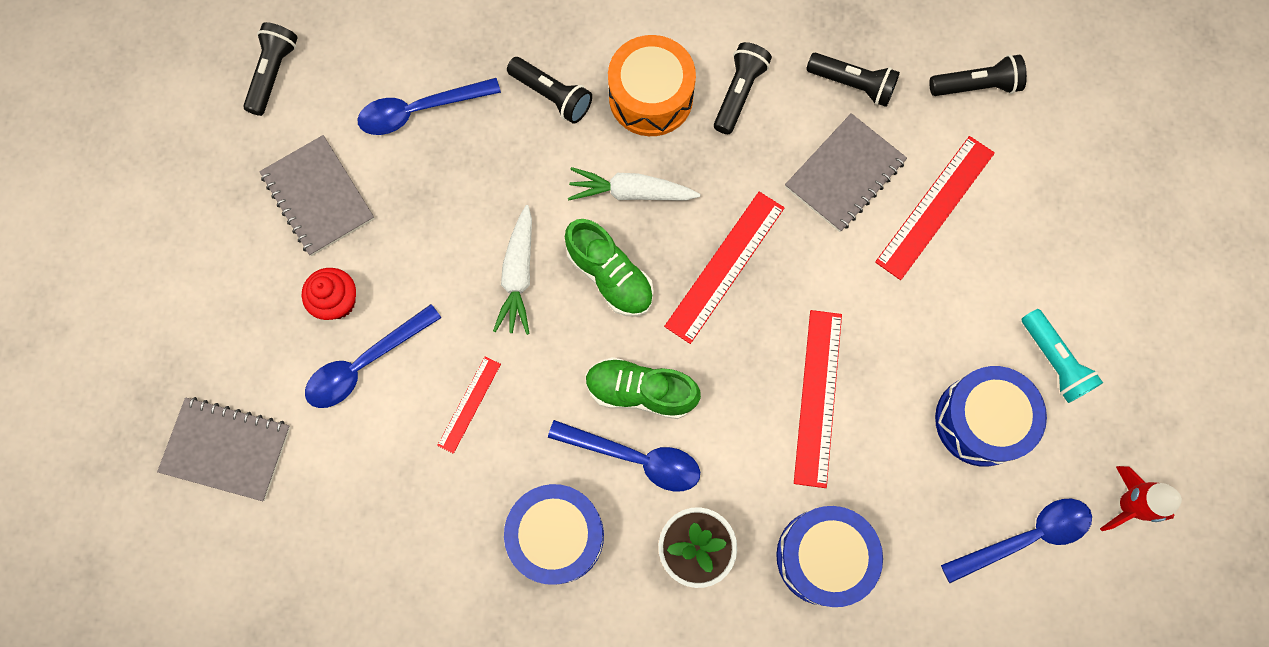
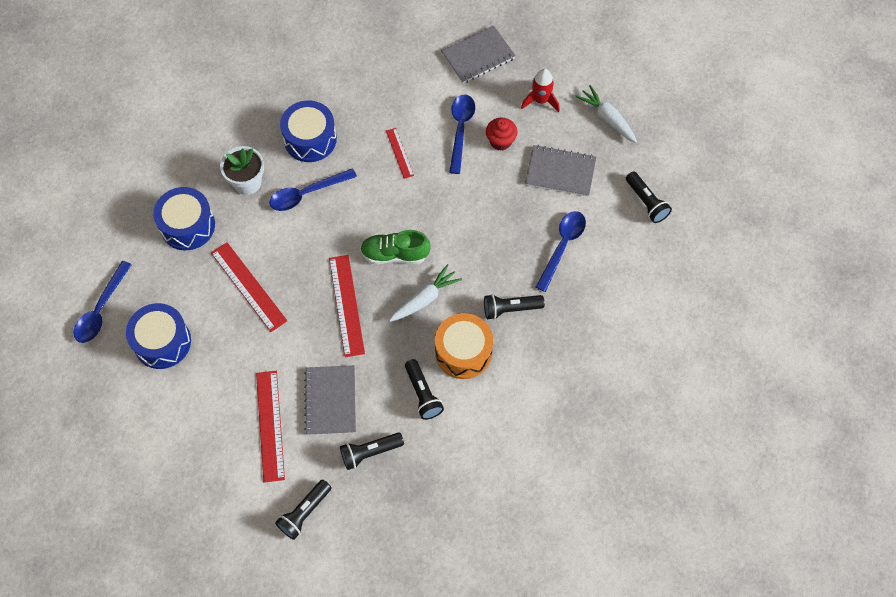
camera: 135 degrees right, 10 degrees down
(518, 275) = (436, 218): white carrot -> white carrot (607, 118)
(640, 392) = (331, 220): green shoe -> none
(1054, 361) = (148, 400): turquoise flashlight -> none
(1128, 504) = (61, 365): red rocket -> red rocket (540, 101)

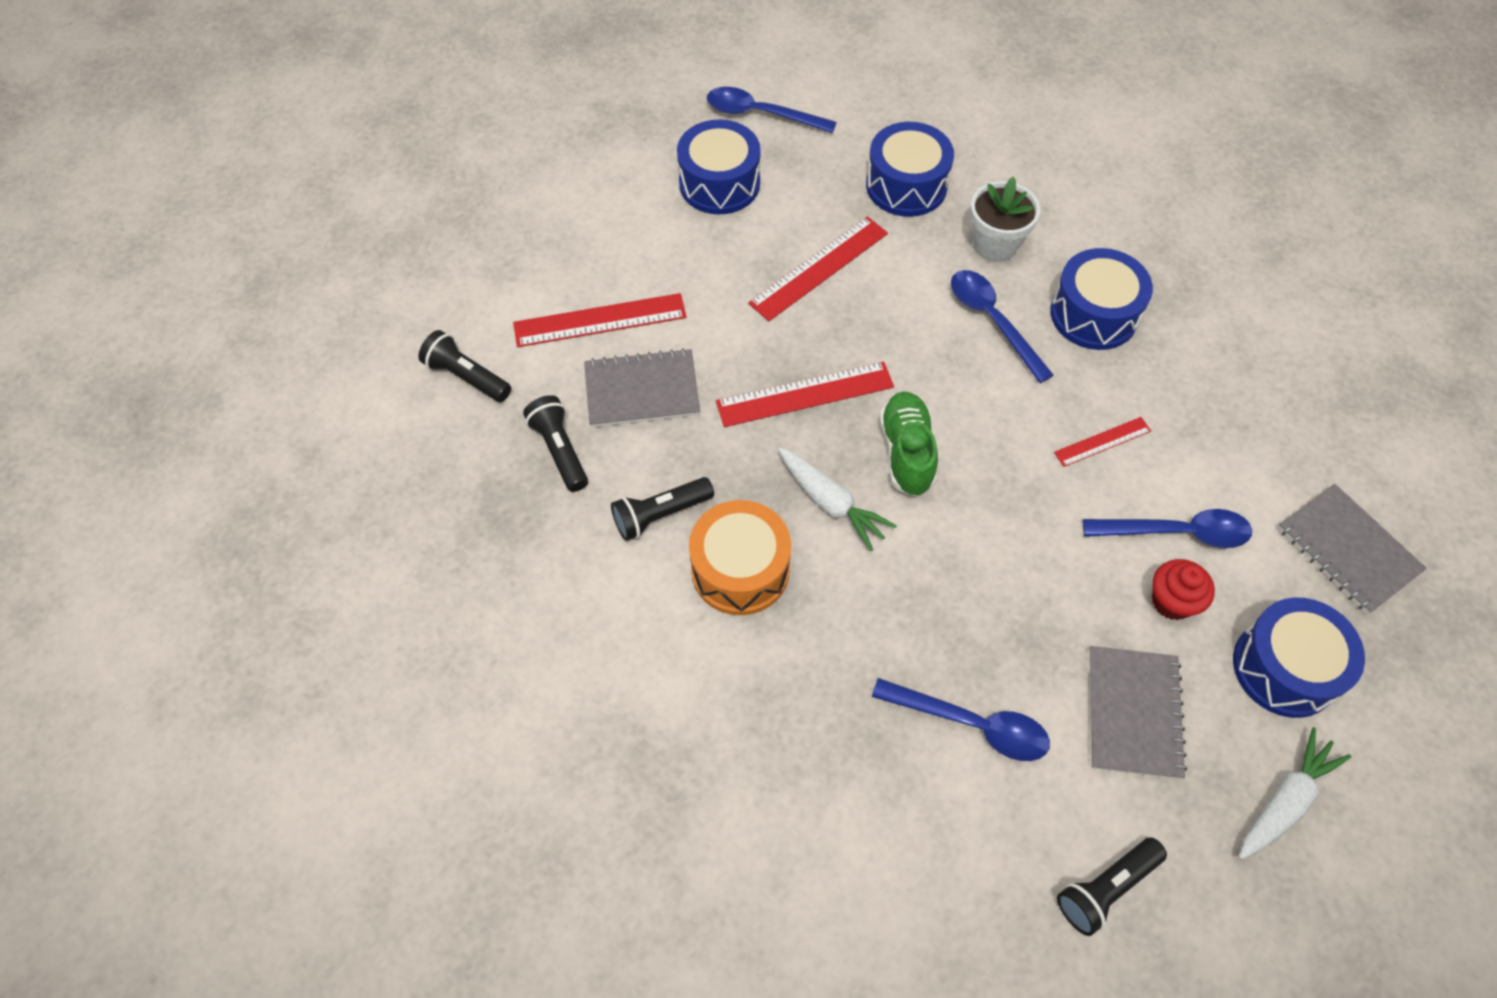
camera: 85 degrees right, 5 degrees down
(510, 309) = (830, 640): black flashlight -> none
(540, 101) = (1285, 668): red rocket -> blue drum

